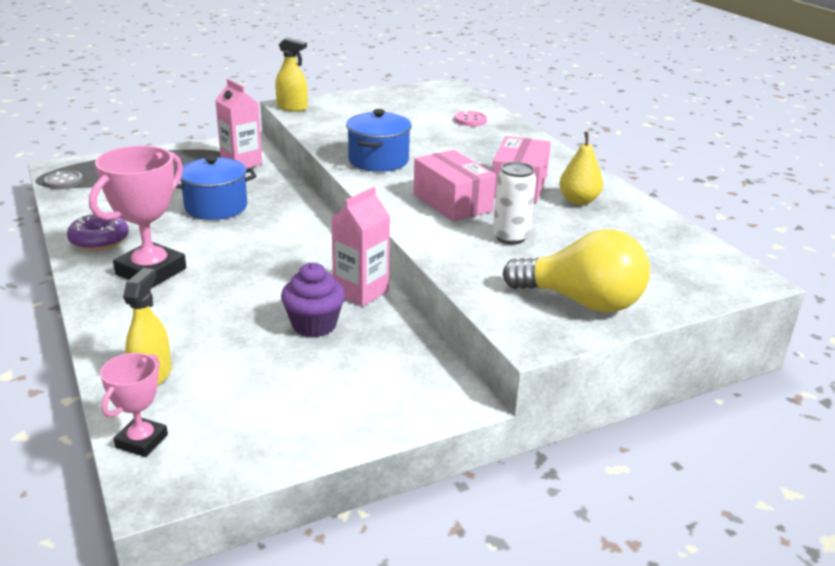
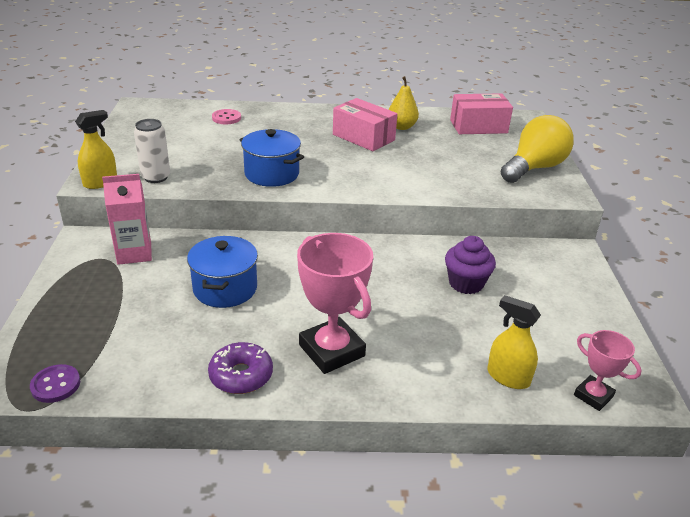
camera: 65 degrees left, 5 degrees up
(64, 181) = (56, 385): grey button -> purple button
(361, 292) = (428, 252): pink carton -> none
(452, 202) = (373, 167): pink box -> pink box (478, 126)
(510, 237) = (440, 163): white can -> white can (156, 177)

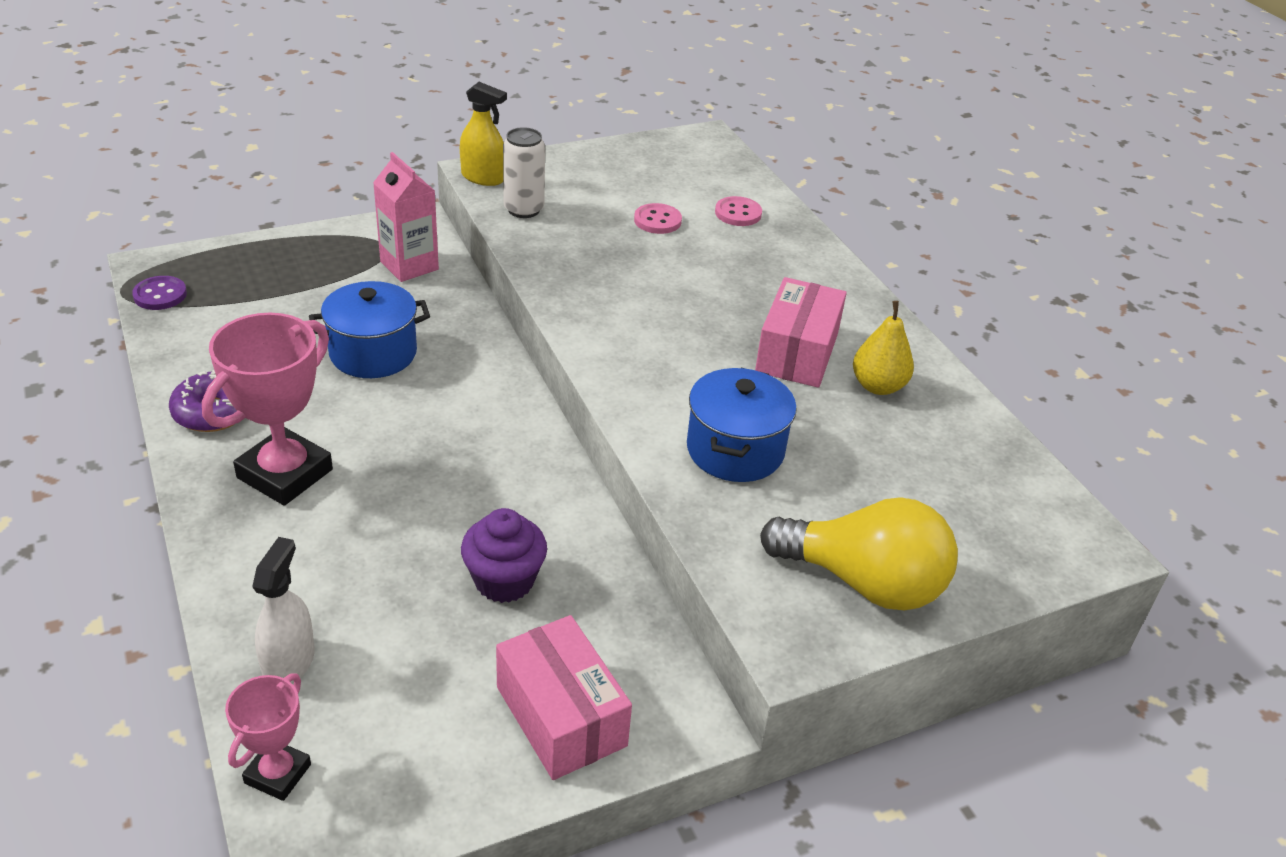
camera: 65 degrees right, 5 degrees up
(211, 140) = (657, 221): none -> pink button
(272, 174) = (602, 294): blue pot -> blue pot (735, 450)
(478, 126) = (977, 481): pink box -> pink box (561, 716)
(508, 377) = (289, 663): yellow spray bottle -> white spray bottle

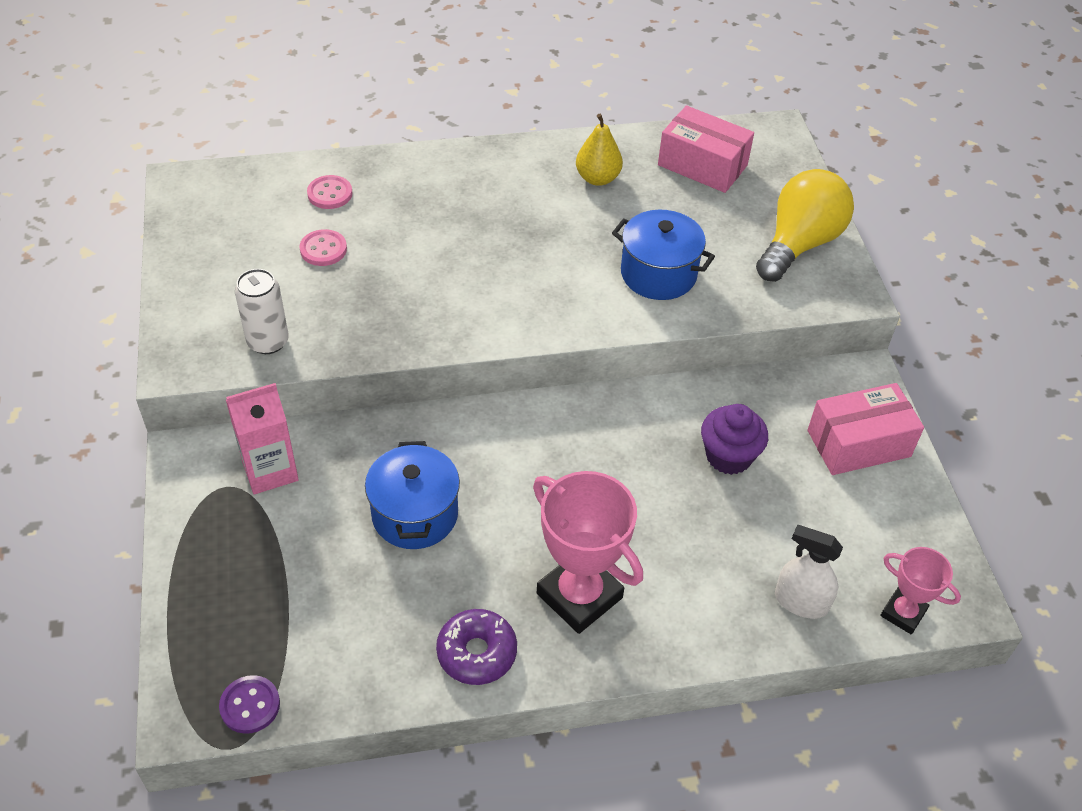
camera: 75 degrees left, 10 degrees up
(483, 177) = (191, 364): yellow spray bottle -> none
(797, 352) = (546, 210): pink box -> pink box (702, 165)

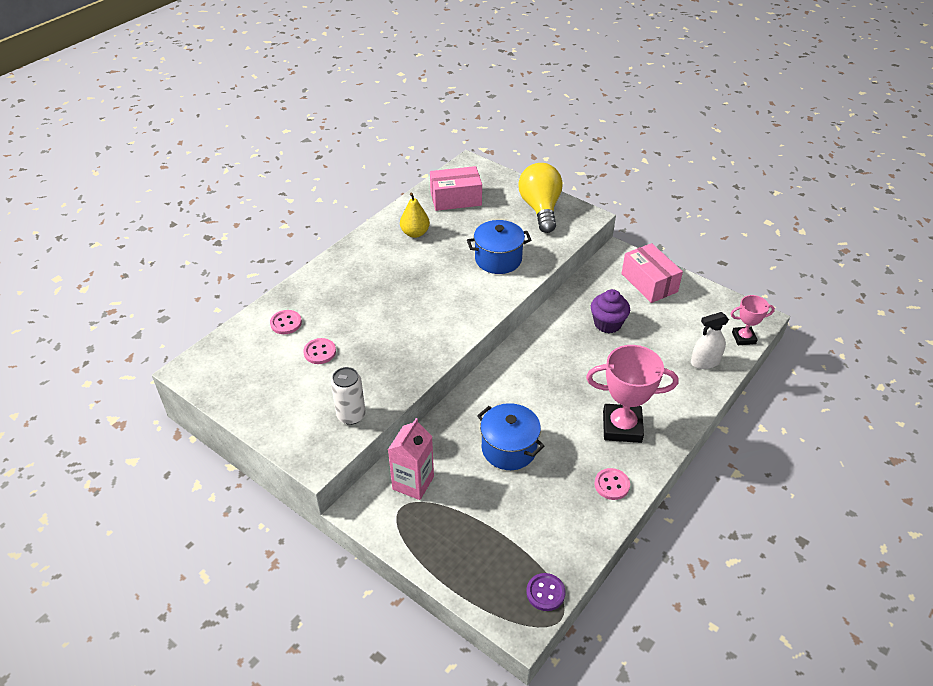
camera: 40 degrees left, 5 degrees down
(477, 653) = (612, 485): purple donut -> pink button
(858, 443) = (649, 283): pink box -> pink box turned 60 degrees counterclockwise

